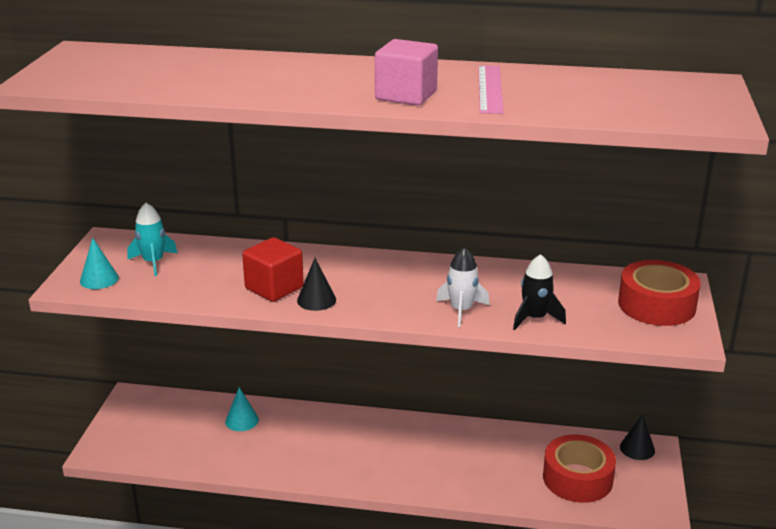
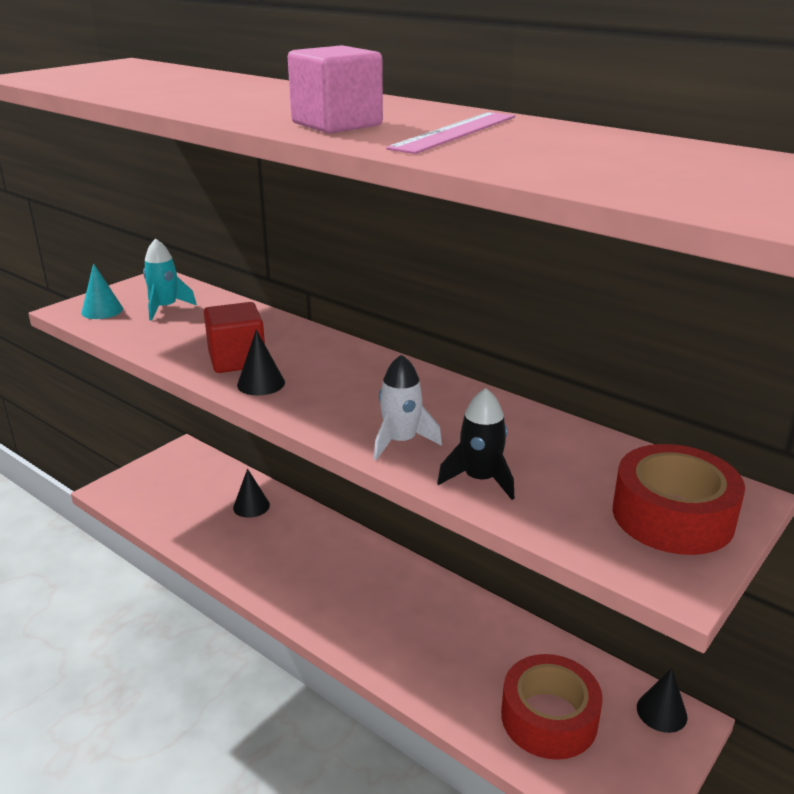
camera: 30 degrees right, 0 degrees up
(242, 420) = (251, 506): turquoise cone -> black cone

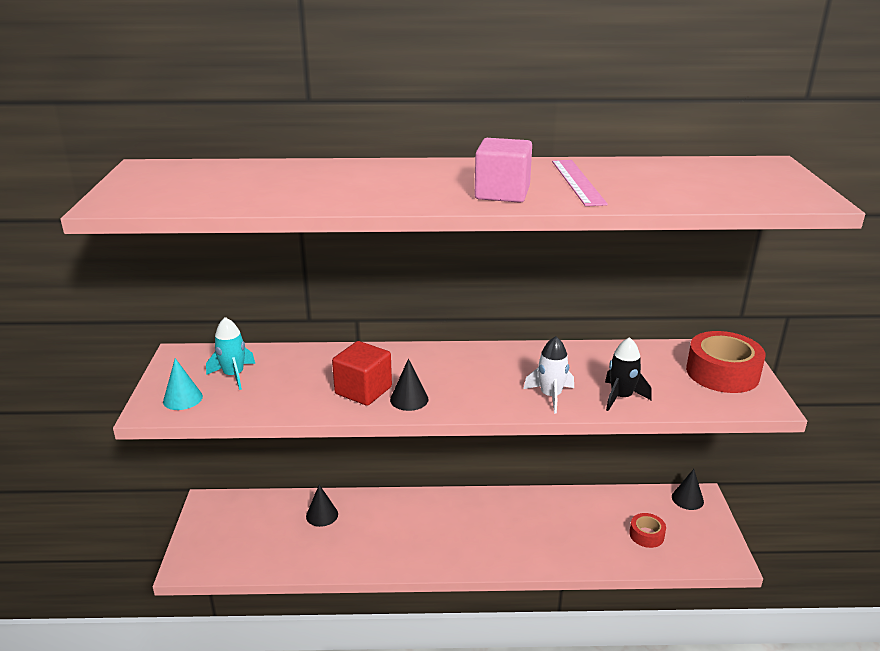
camera: 40 degrees left, 0 degrees up
(549, 718) = (646, 535): red tape -> red tape, size x0.54

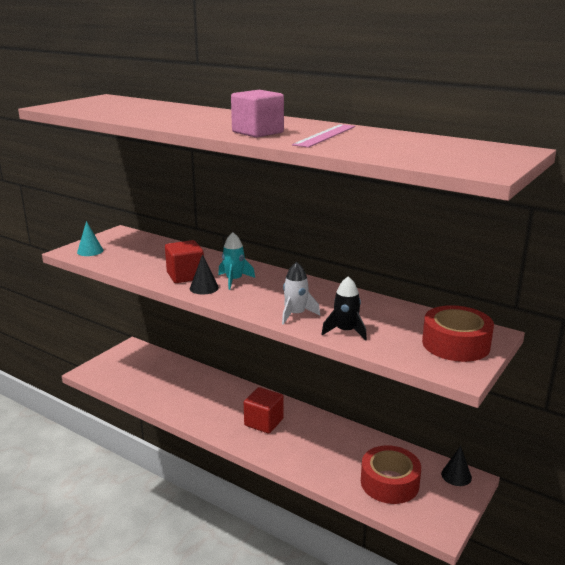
camera: 35 degrees right, 5 degrees down
(234, 375) = (130, 248): turquoise rocket -> turquoise rocket (234, 280)
(322, 515) = (184, 377): black cone -> none
(469, 529) = (264, 422): none -> red cube
(646, 535) = (389, 483): red tape -> red tape, size x1.86

